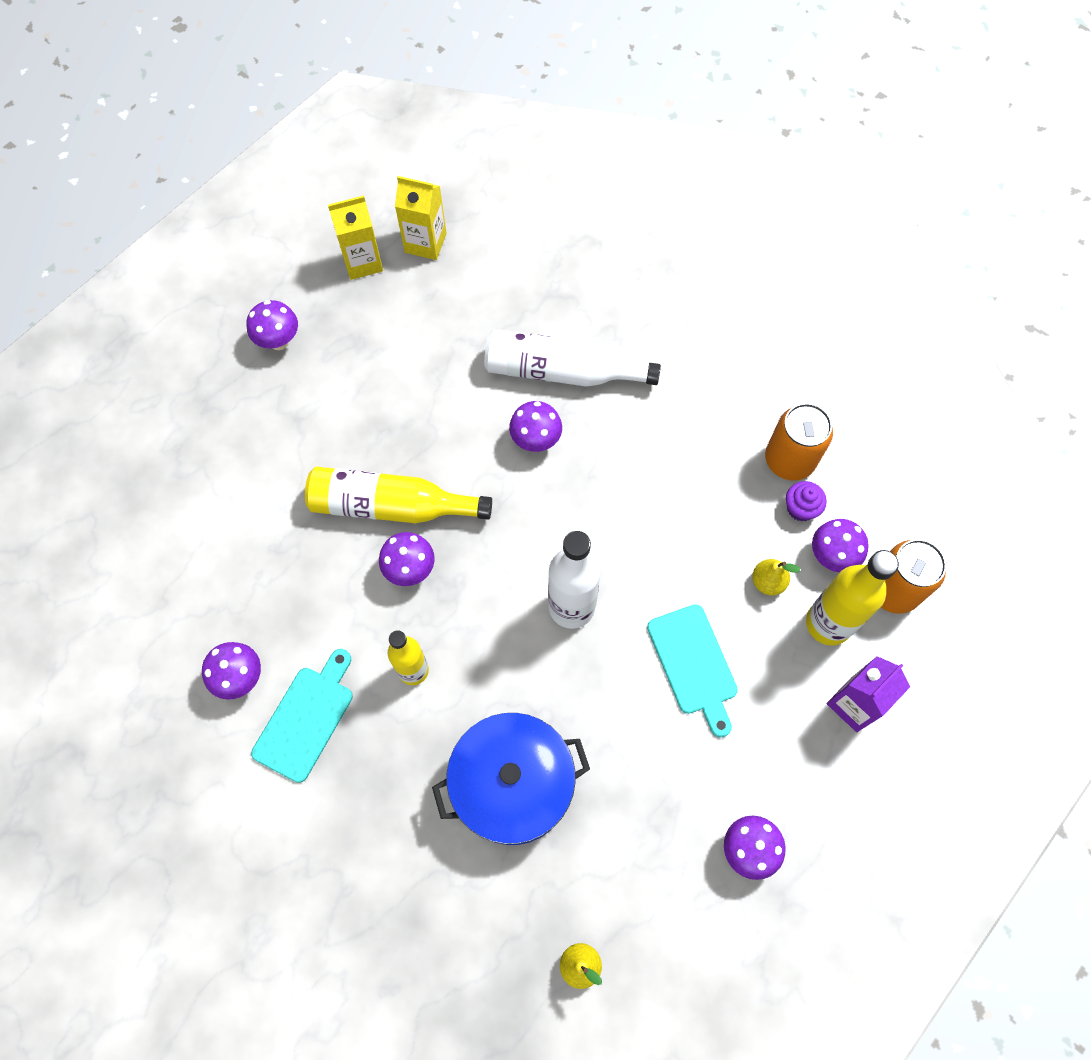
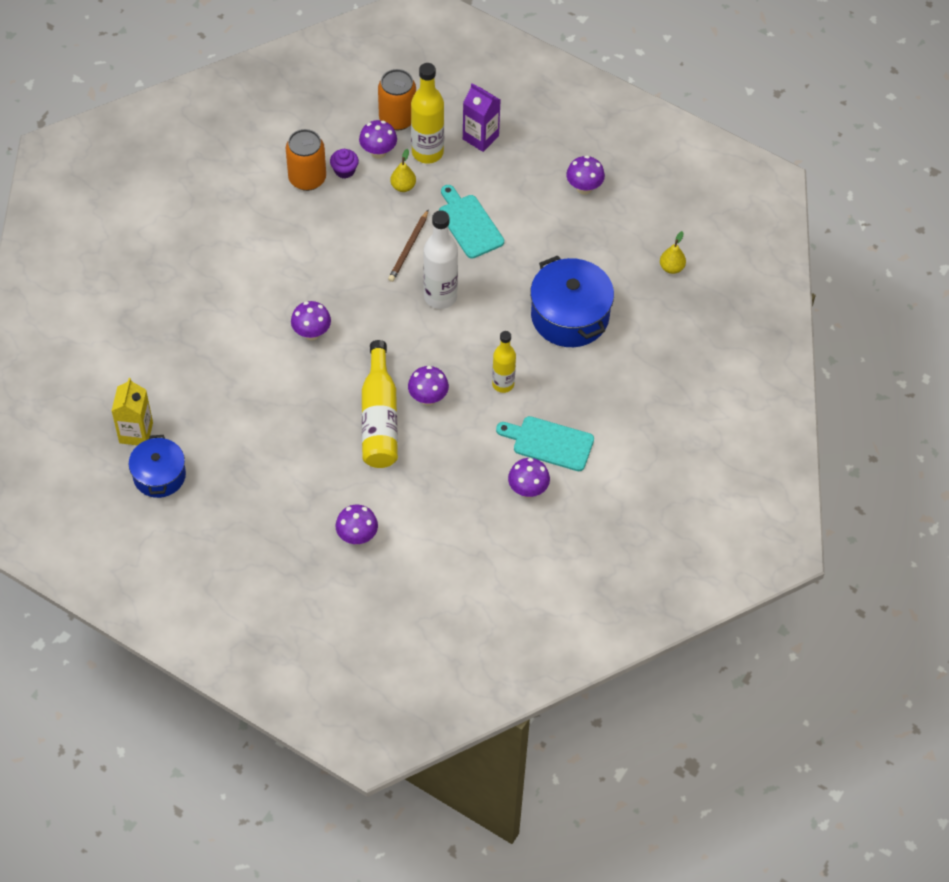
camera: 100 degrees left, 10 degrees down
(279, 341) = (243, 522): purple mushroom -> purple mushroom (357, 536)
(362, 262) = (159, 475): yellow carton -> blue pot
(561, 371) = (250, 324): white bottle -> none
(659, 576) = (409, 247): none -> brown pencil
(693, 664) = (469, 224): turquoise cutting board -> turquoise cutting board turned 90 degrees counterclockwise

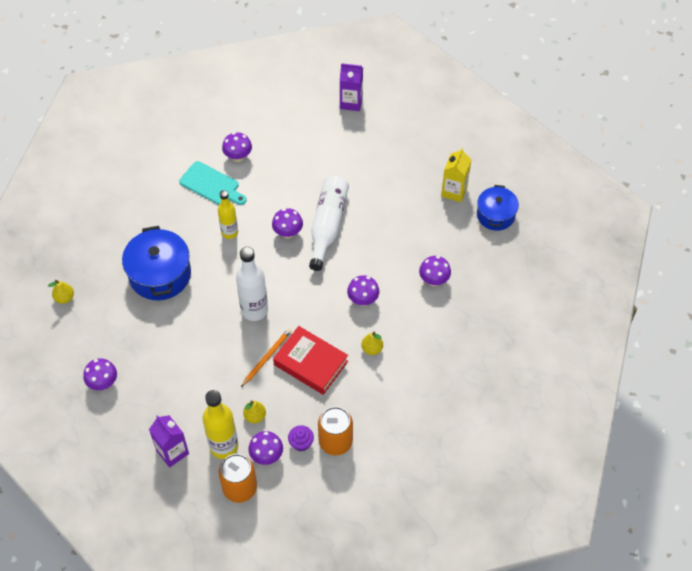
camera: 165 degrees left, 0 degrees up
(136, 433) = (509, 249): yellow carton -> yellow carton (454, 191)
(288, 280) = (372, 349): none -> yellow pear
(356, 251) = (311, 363): none -> red book
(357, 536) = (364, 149): purple mushroom -> purple mushroom (434, 280)
(379, 418) = (327, 225): yellow bottle -> white bottle
(394, 608) = (351, 102): none -> purple carton
(409, 247) = (267, 357): brown pencil -> orange pencil
(469, 224) = (210, 369): turquoise cutting board -> none

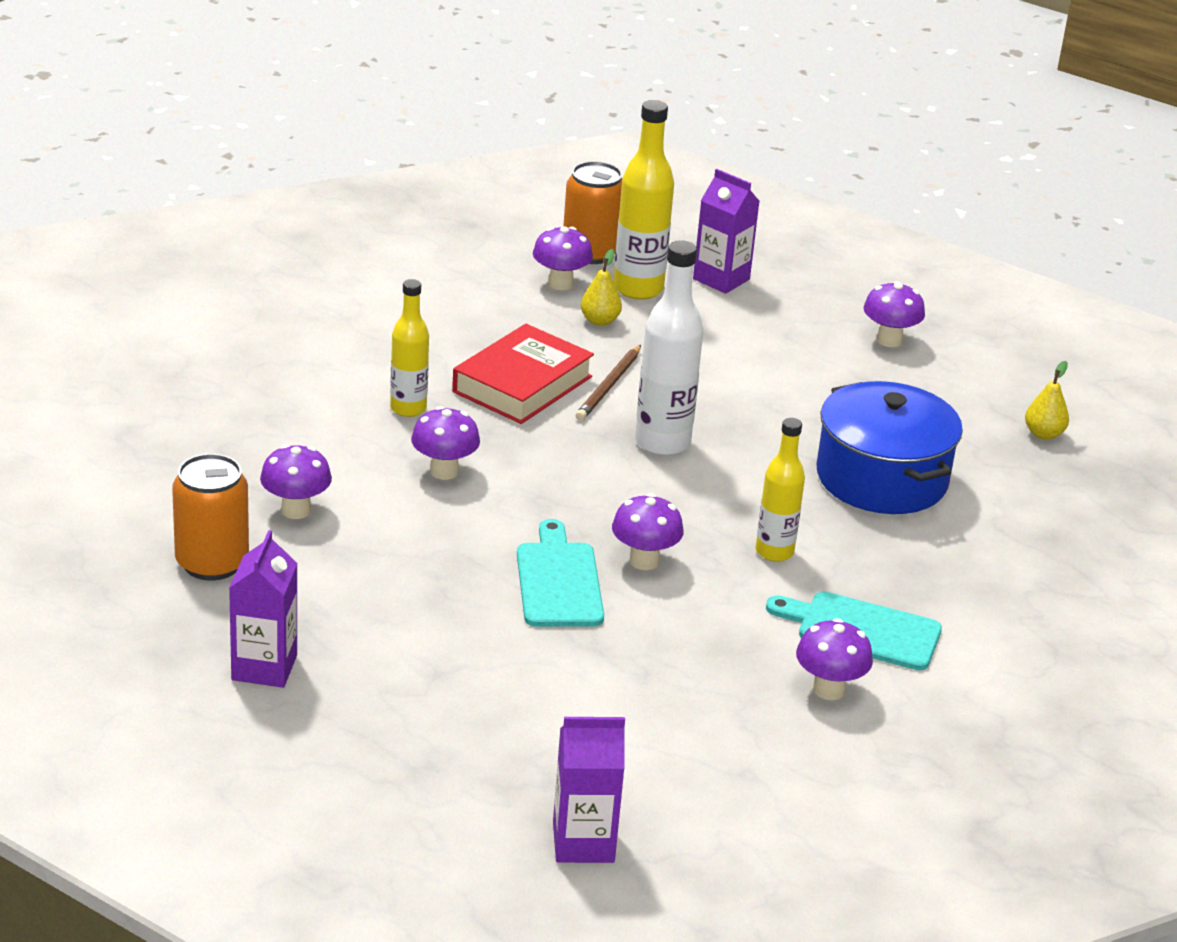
camera: 165 degrees right, 25 degrees down
(267, 357) = (609, 386): orange pencil -> brown pencil
(301, 443) = (506, 299): purple cupcake -> none
(311, 363) = (522, 384): red book -> red book turned 75 degrees counterclockwise
(327, 225) = (558, 581): white bottle -> turquoise cutting board
(335, 441) = (446, 303): orange can -> orange can (212, 563)
(372, 349) = (408, 408): yellow pear -> yellow bottle
(454, 191) = (264, 667): yellow carton -> purple carton
(495, 215) = (156, 631): blue pot -> none

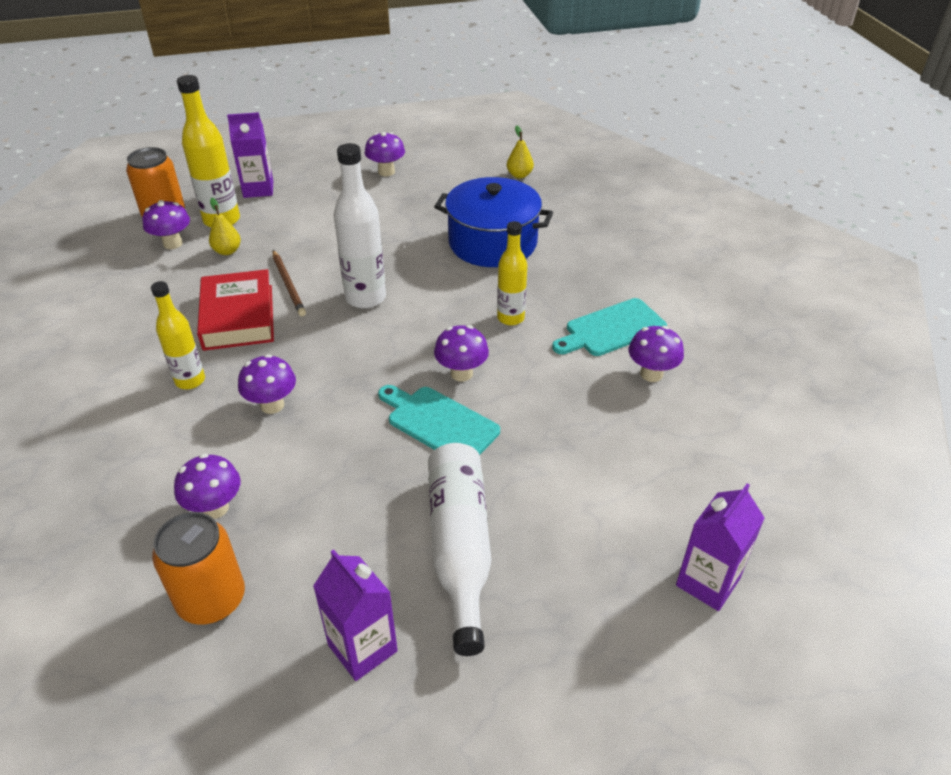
camera: 45 degrees left, 10 degrees up
(429, 669) = (460, 547): none -> white bottle

